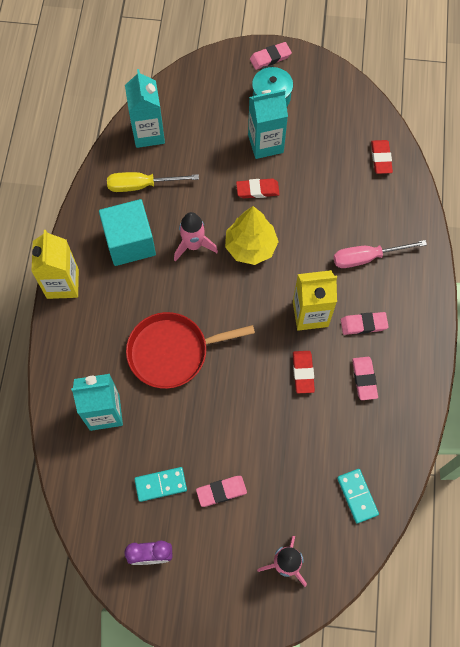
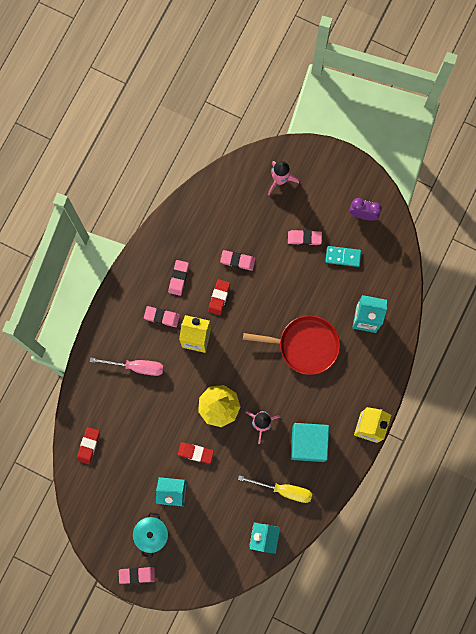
camera: 160 degrees left, 10 degrees up
(298, 428) = (237, 261): none -> pink eraser
(357, 496) = (217, 204): turquoise domino -> none

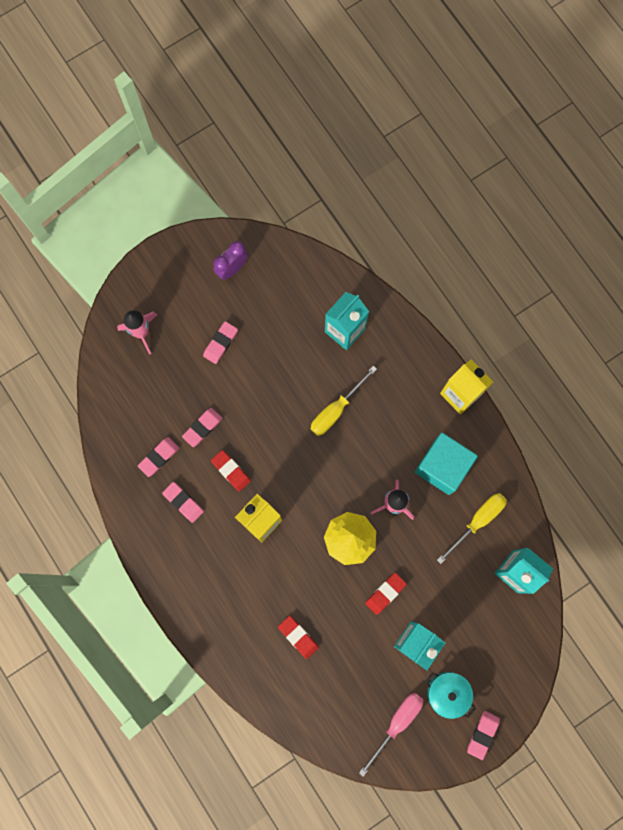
camera: 60 degrees left, 0 degrees up
(88, 446) = (311, 709): red eraser -> red eraser (298, 637)
(136, 367) = (254, 605): pink screwdriver -> pink screwdriver (397, 723)
(161, 317) = (215, 545): pink eraser -> pink eraser (159, 457)
(305, 345) = (336, 409): red pan -> yellow screwdriver
(343, 256) = (264, 315): turquoise domino -> none

